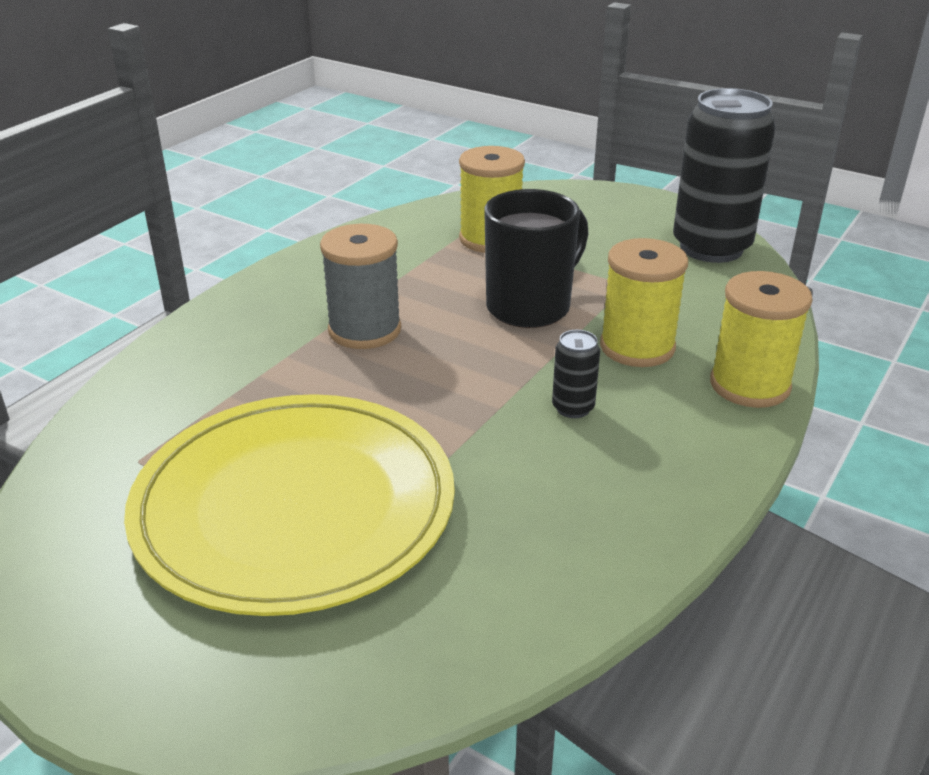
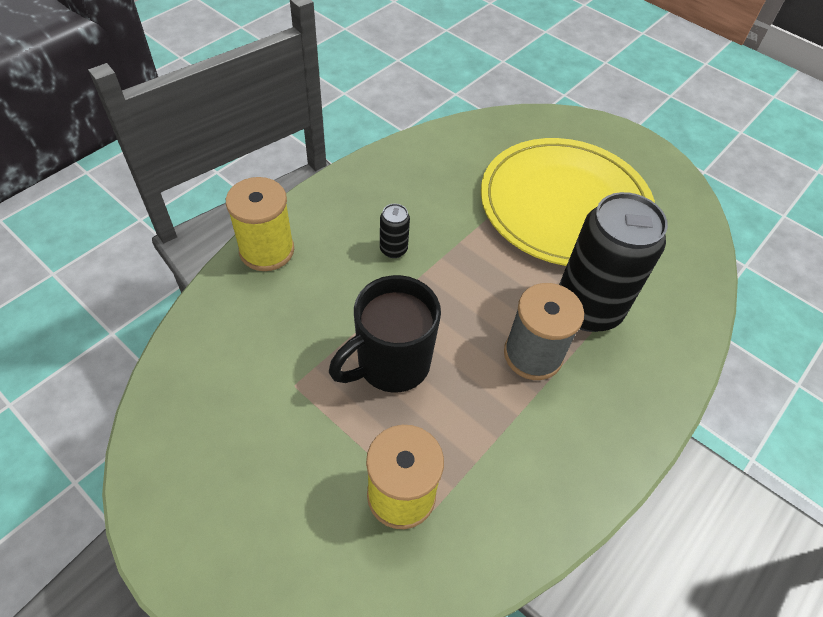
camera: 175 degrees left, 20 degrees up
(637, 347) = (324, 300): yellow spool -> none
(711, 248) = (177, 436): black can -> black can (587, 308)

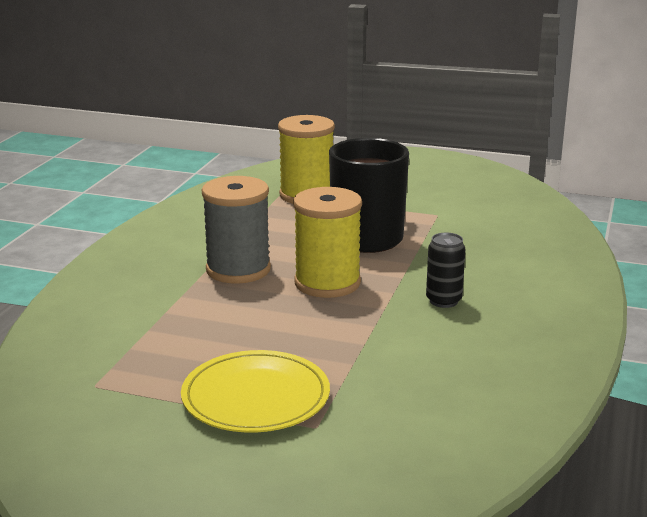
camera: 160 degrees right, 30 degrees down
(267, 250) = (570, 269): yellow spool -> yellow spool (327, 283)
(565, 206) = (255, 397): yellow plate -> yellow plate, size x0.53
(587, 308) = (189, 310): black can -> none

